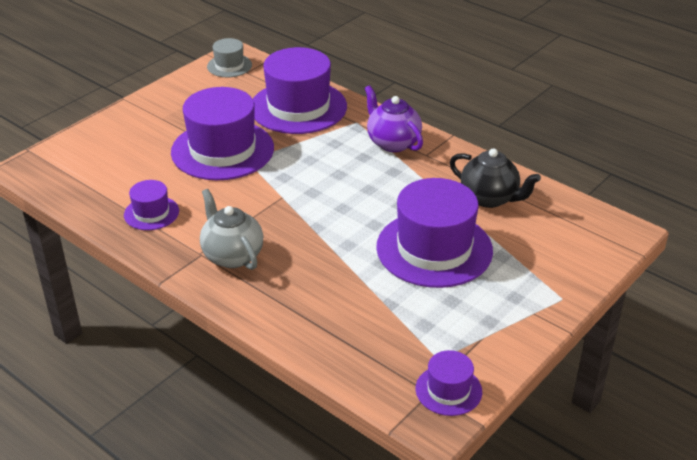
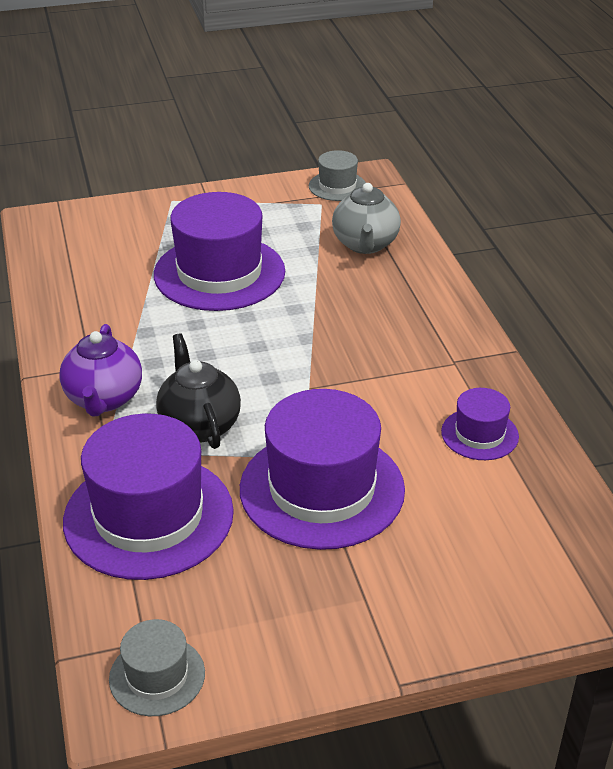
camera: 145 degrees left, 0 degrees up
(232, 255) = (422, 346): grey teapot -> grey teapot (365, 245)
(448, 390) = (337, 186): purple hat -> grey hat
(490, 198) = (100, 293): black teapot -> black teapot (199, 425)

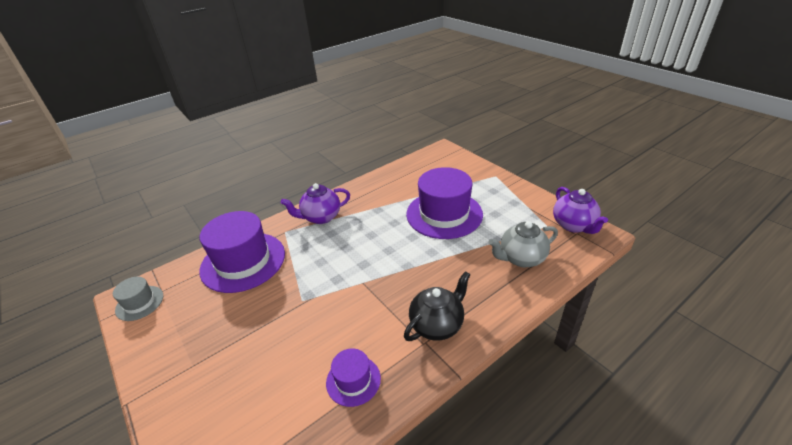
camera: 70 degrees right, 0 degrees up
(199, 425) = (313, 253): black teapot -> black teapot (437, 325)
(322, 489) = (277, 317): purple hat -> none
(337, 186) = (574, 225): grey hat -> purple teapot

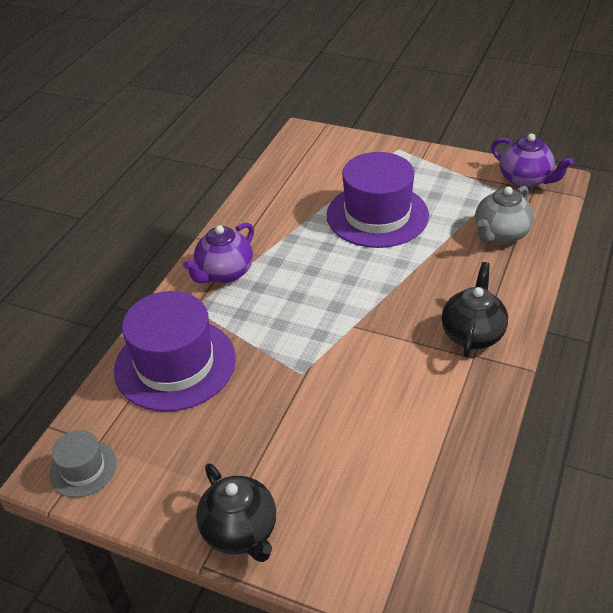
camera: 30 degrees left, 5 degrees up
(167, 393) = (241, 532): none -> black teapot
(353, 380) = (435, 421): purple hat -> none

